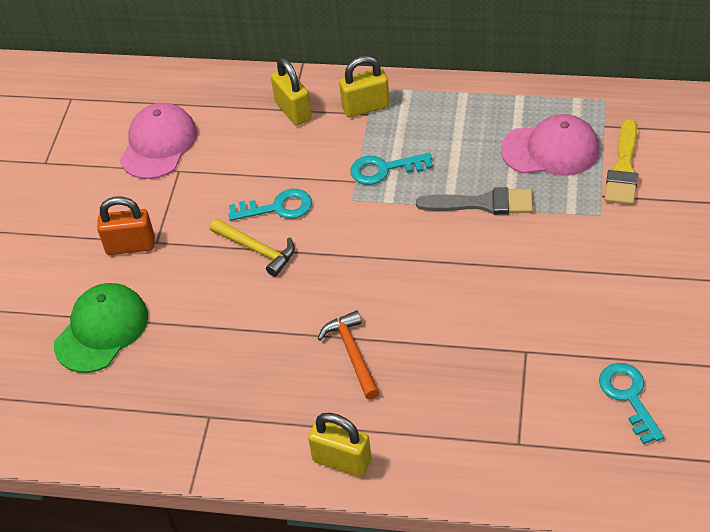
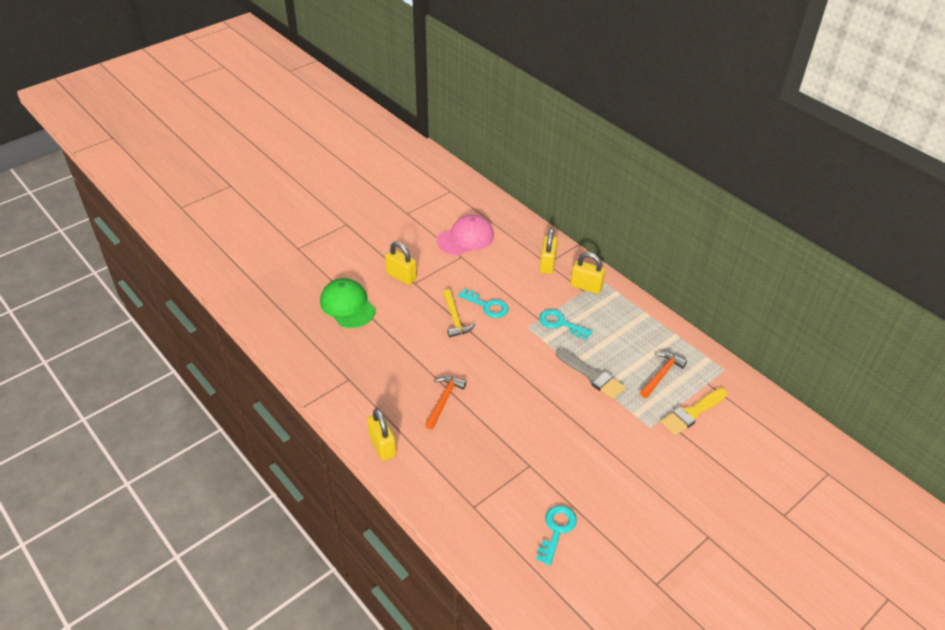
camera: 35 degrees right, 5 degrees down
(102, 330) = (347, 305): green cap -> green cap turned 105 degrees counterclockwise
(130, 246) = (401, 276): orange padlock -> yellow padlock
(550, 150) = (661, 375): pink cap -> orange hammer

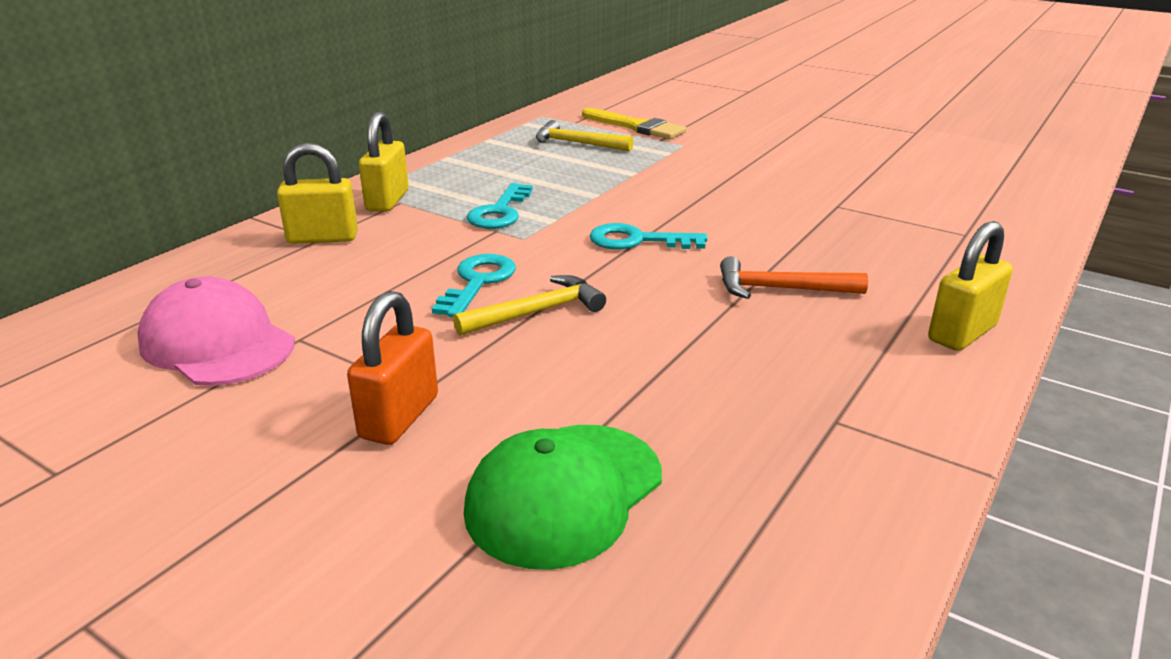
camera: 105 degrees left, 15 degrees down
(401, 276) = (399, 417): yellow padlock -> orange padlock
(556, 530) = (921, 180): turquoise key -> turquoise key (637, 241)
(592, 376) = (613, 181): grey brush -> none
(661, 375) = (577, 143): orange hammer -> yellow hammer

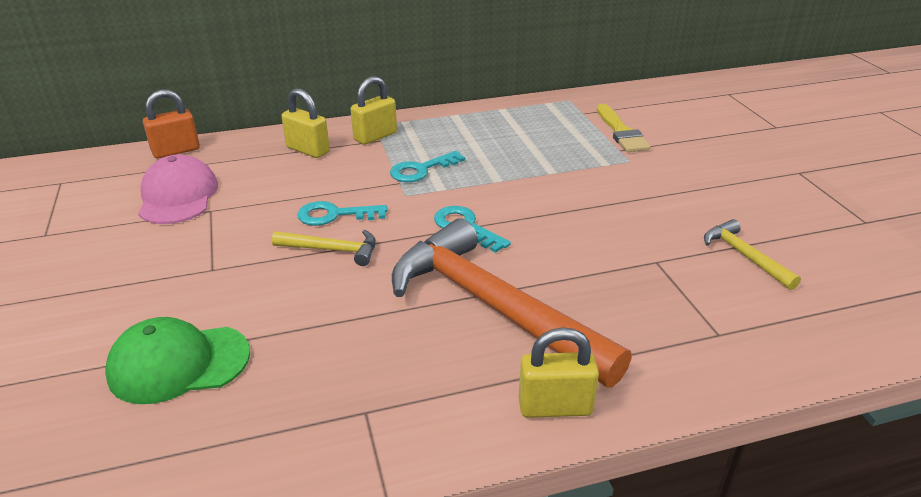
camera: 40 degrees right, 5 degrees up
(399, 417) = (182, 279): orange padlock -> orange padlock (176, 151)
(477, 282) = (334, 215): turquoise key -> turquoise key turned 150 degrees counterclockwise
(577, 143) = (554, 132): yellow hammer -> yellow hammer (744, 256)
(781, 289) = (493, 307): orange hammer -> orange hammer, size x2.26

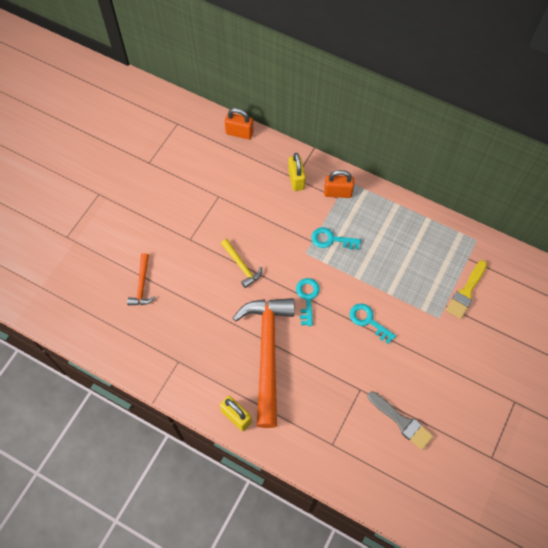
camera: 45 degrees right, 30 degrees up
(178, 196) = (214, 174): pink cap -> none
(178, 363) = (142, 285): green cap -> orange hammer
(334, 215) = (263, 242): turquoise key -> turquoise key (368, 321)
(375, 136) = (337, 193): yellow padlock -> orange padlock
(744, 256) = (401, 421): yellow hammer -> grey brush

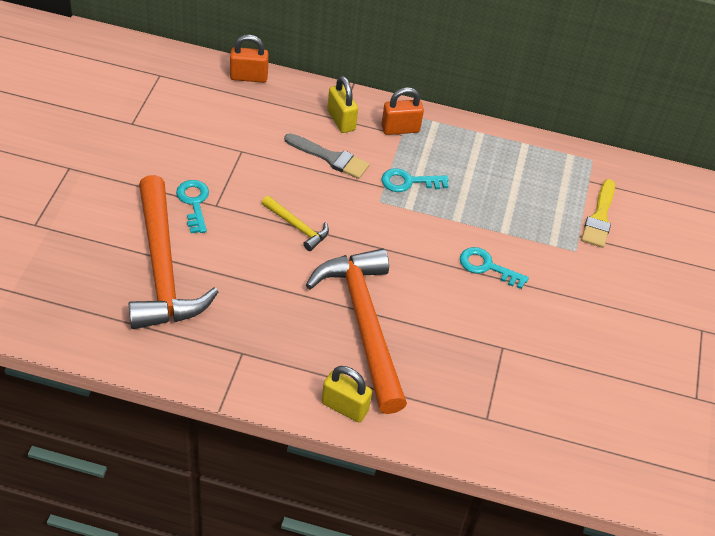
camera: 20 degrees left, 15 degrees down
(142, 285) = (163, 268): orange hammer -> orange hammer, size x2.26
(307, 298) = (398, 252): turquoise key -> turquoise key (194, 203)
(401, 421) = (568, 376): grey brush -> grey brush (330, 158)

